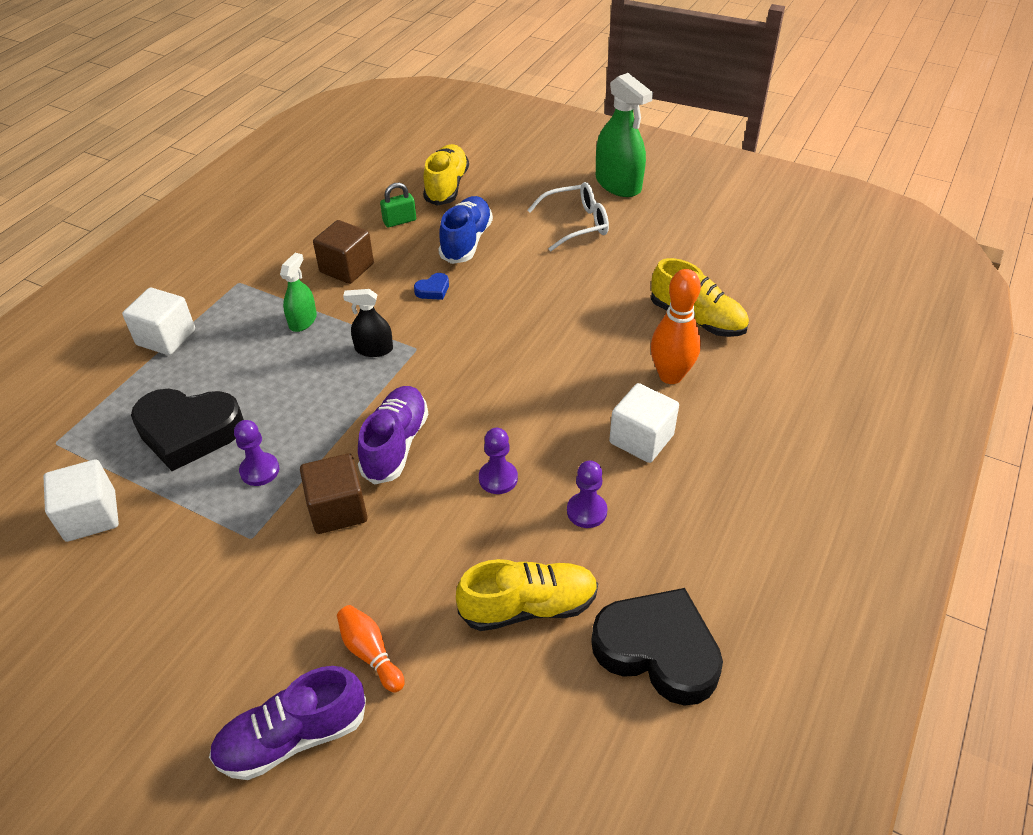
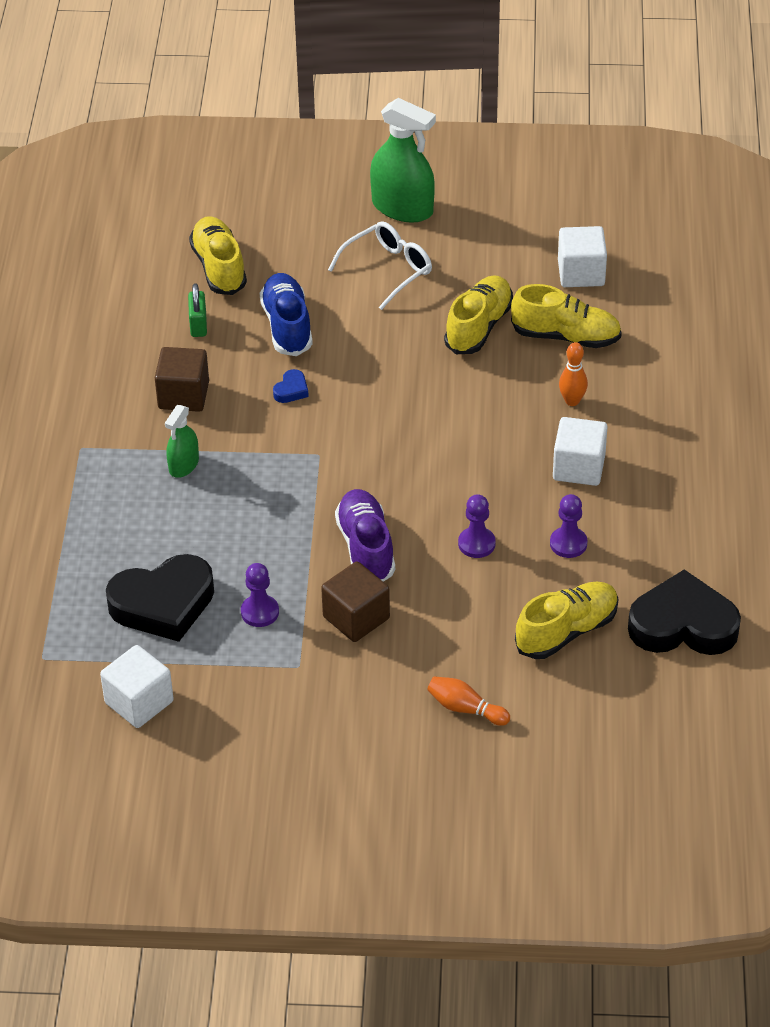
camera: 25 degrees left, 0 degrees up
(166, 337) = (57, 528): white cube -> white cube (581, 273)
(293, 737) = (448, 782): purple shoe -> none
(303, 321) = (184, 465): green spray bottle -> green spray bottle turned 150 degrees counterclockwise
(374, 349) = (278, 469): black spray bottle -> none
(399, 221) = (198, 325): green padlock -> green padlock turned 45 degrees counterclockwise
(624, 288) = (479, 327): none -> yellow shoe
(670, 376) = (572, 401): orange bowling pin -> orange bowling pin, size x0.60

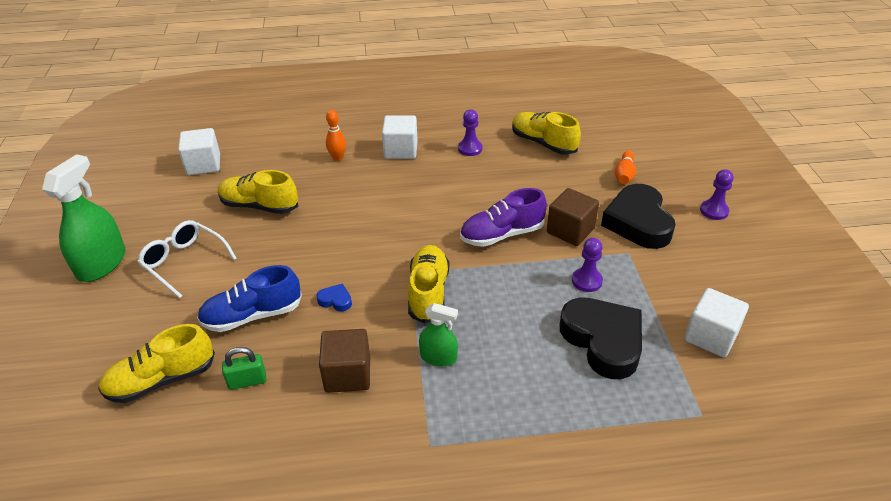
camera: 100 degrees left, 5 degrees down
(476, 544) = (482, 185): purple pawn -> purple pawn (714, 211)
(566, 336) = (272, 166): yellow shoe -> yellow shoe (428, 292)
(683, 625) = (521, 105): black heart -> black heart (638, 222)

